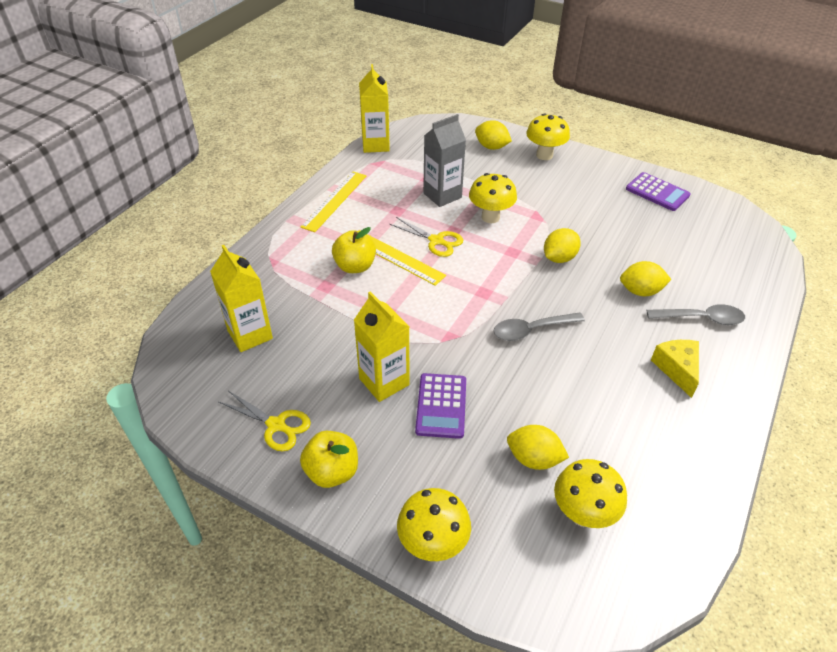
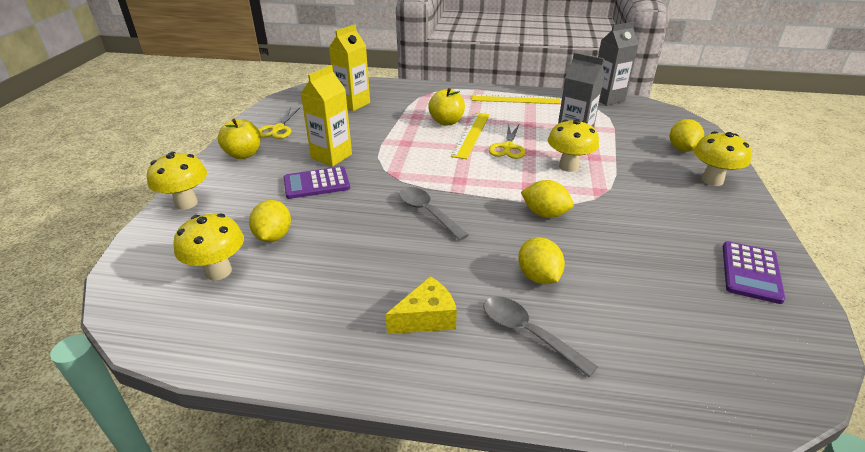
camera: 70 degrees right, 10 degrees down
(375, 145) = (607, 99): yellow carton -> grey carton
(701, 318) = (528, 333): grey spoon -> grey spoon turned 150 degrees clockwise

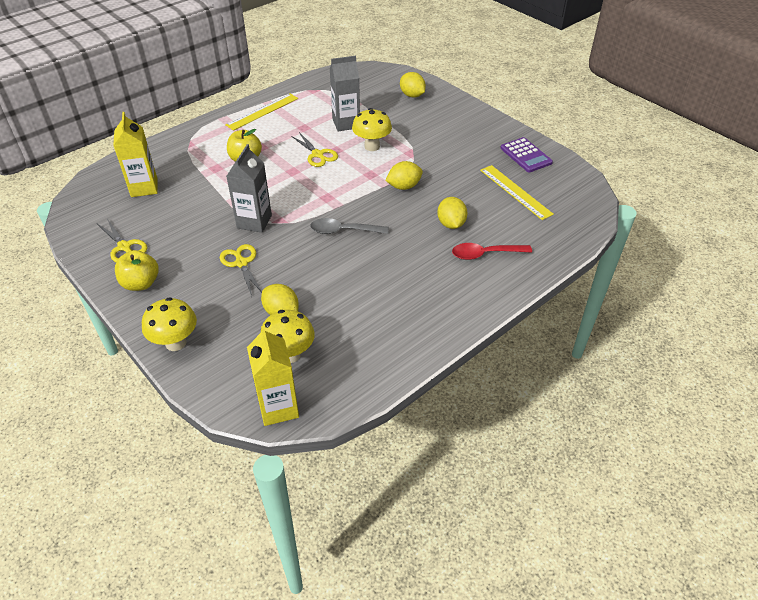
camera: 50 degrees left, 10 degrees up
(316, 183) = (241, 263): purple calculator -> yellow scissors
(331, 156) = (213, 238): yellow carton -> yellow carton (278, 408)
(426, 318) = (435, 283): yellow cheese -> none
(471, 134) = (279, 159): yellow ruler -> yellow ruler (515, 191)
(528, 333) = (485, 254): grey spoon -> red spoon
(538, 276) = (451, 224): yellow lemon -> yellow lemon turned 60 degrees clockwise
(607, 99) = (321, 77): grey carton -> grey carton (254, 222)
(712, 180) = (451, 109): yellow mushroom -> none

